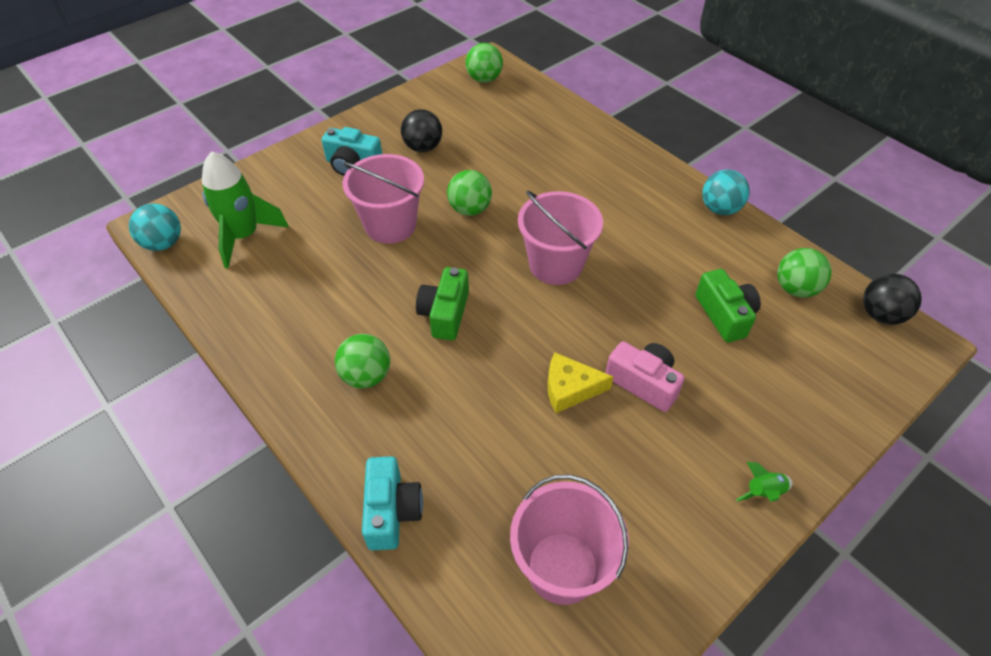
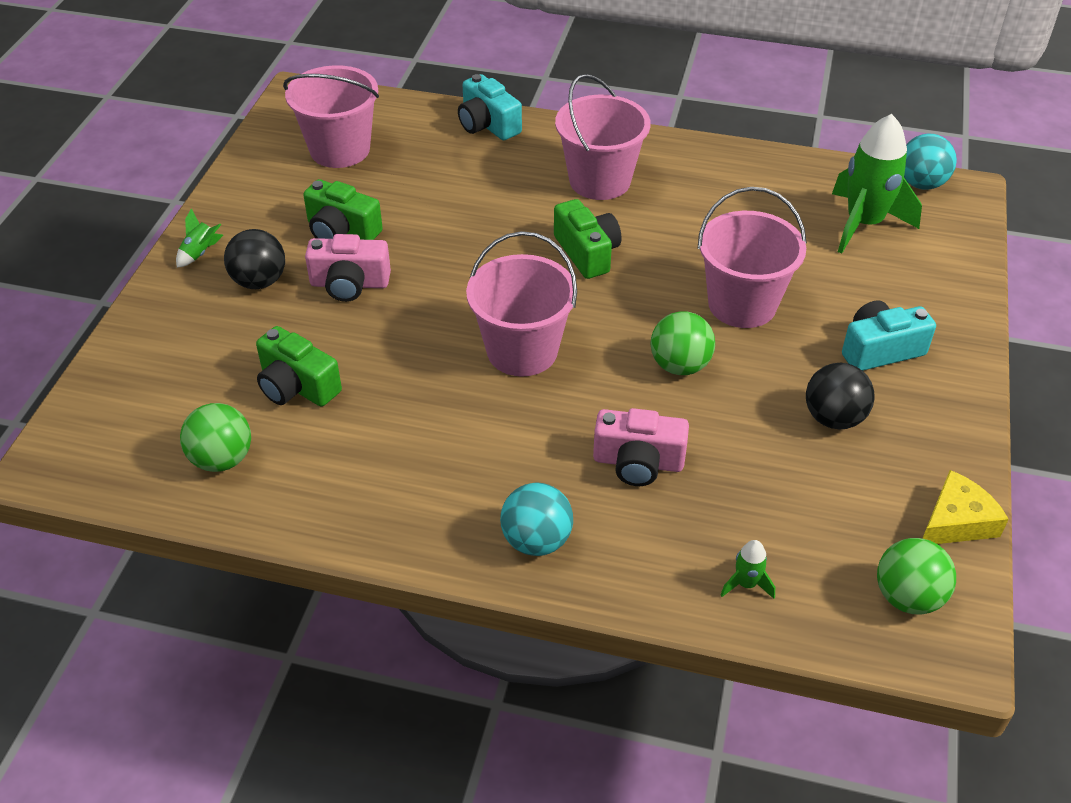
camera: 145 degrees right, 5 degrees down
(366, 376) = (600, 181): green ball -> pink bucket
(546, 175) = (638, 462): none -> pink camera
(547, 110) = (746, 584): none -> green rocket
(570, 388) = (415, 249): yellow cheese -> yellow cheese (956, 521)
(620, 445) = (341, 231): none -> green camera
(720, 209) = (367, 532): turquoise ball -> turquoise ball (536, 540)
(880, 315) = (105, 475): black ball -> black ball (259, 281)

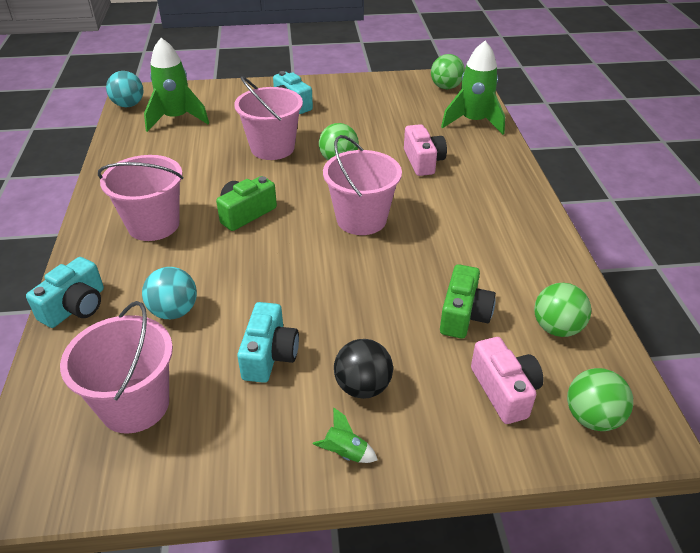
camera: 110 degrees left, 5 degrees down
(99, 429) = (592, 417): none -> green ball
(341, 231) = (269, 355): green camera -> turquoise camera
(349, 284) = (337, 325): pink camera -> pink camera (504, 391)
(536, 540) = (502, 182): turquoise ball -> turquoise ball (174, 311)
(746, 584) = (473, 122): green rocket -> green rocket, size x2.33
(833, 418) = (350, 112): black ball -> none
(956, 521) = (394, 80): yellow cheese -> none

